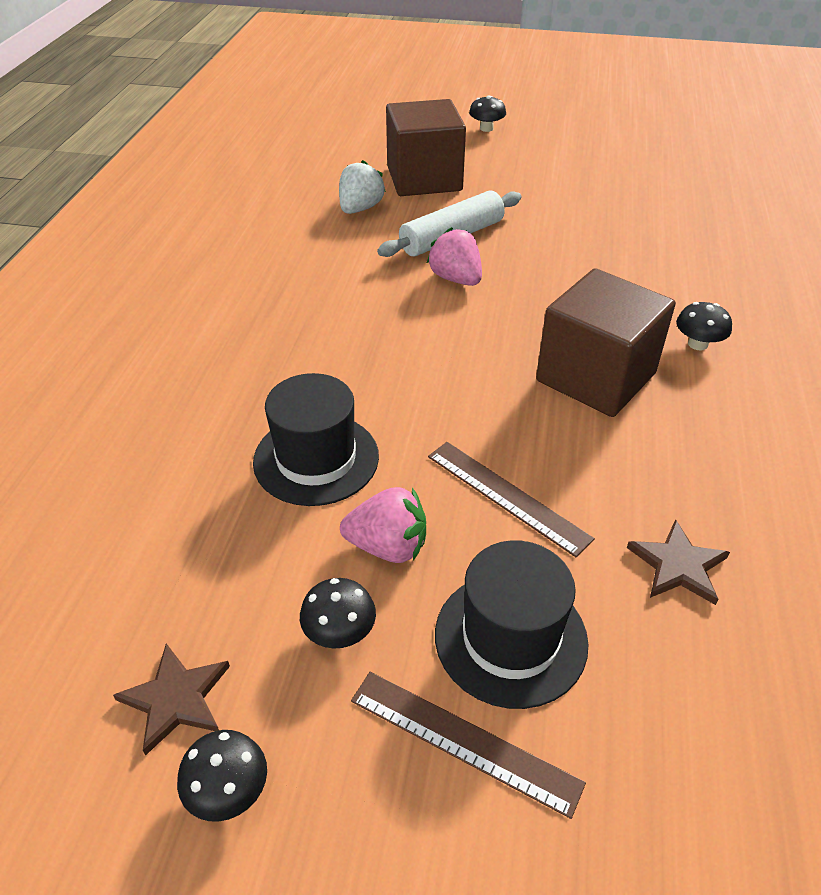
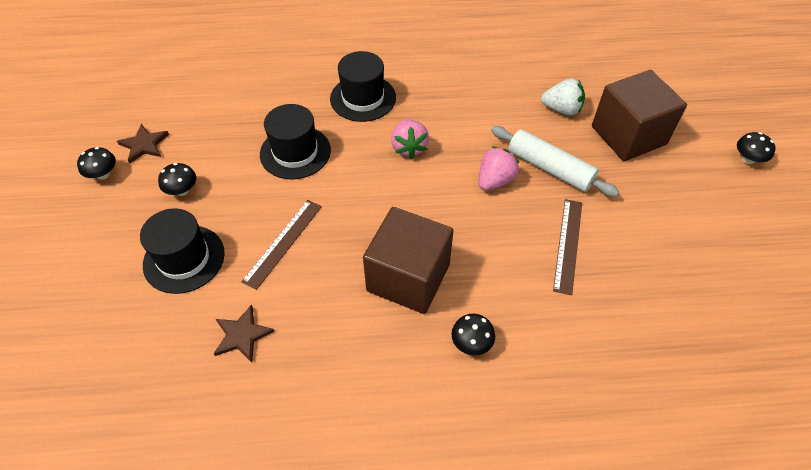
camera: 75 degrees right, 10 degrees up
(235, 365) = (363, 98): none -> black hat
(388, 546) = (237, 197): pink strawberry -> pink strawberry (409, 147)
(464, 741) = (126, 249): brown ruler -> brown ruler (568, 245)

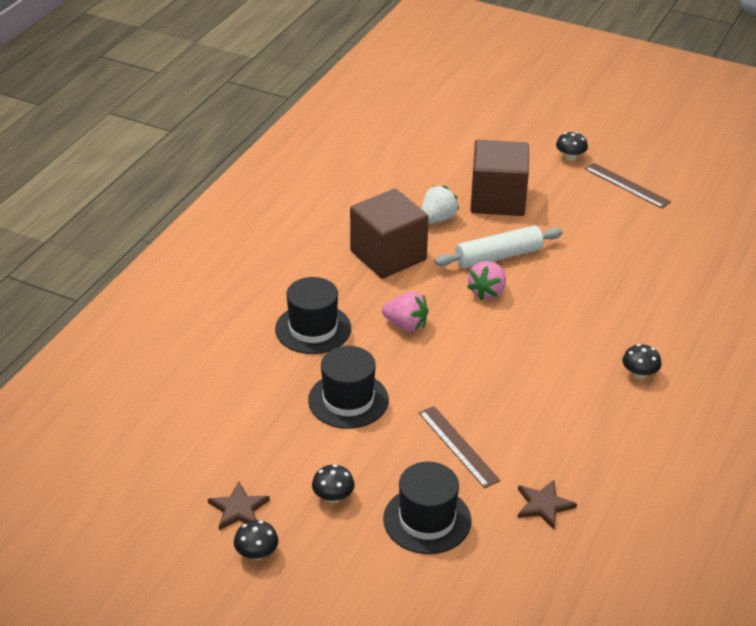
camera: 60 degrees left, 15 degrees down
(408, 277) = (553, 383): brown cube -> brown cube (388, 255)
(495, 180) = (487, 292): pink strawberry -> pink strawberry turned 135 degrees counterclockwise
(568, 245) = (584, 284): brown ruler -> brown ruler (627, 185)

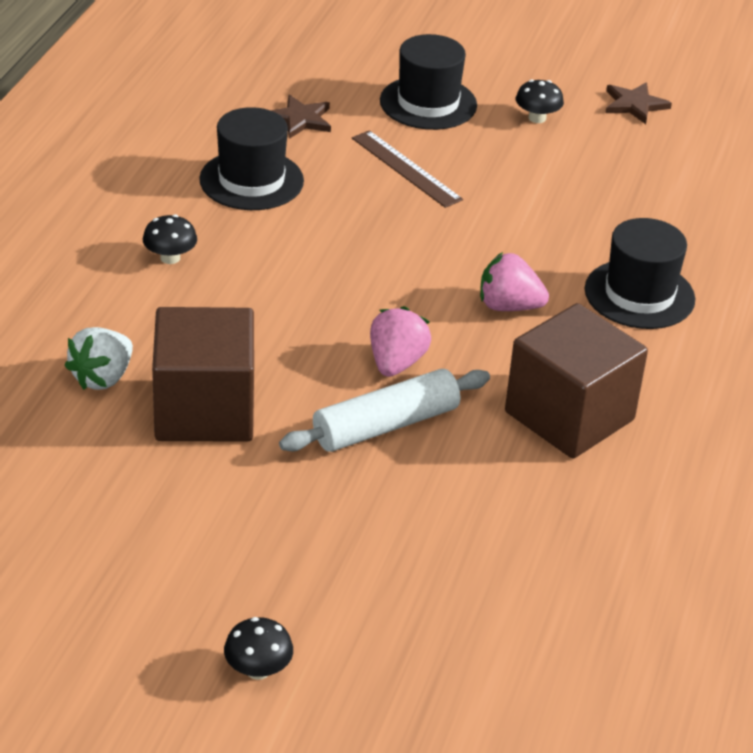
camera: 170 degrees right, 0 degrees up
(257, 553) = (597, 72): black mushroom -> none
(348, 400) = (556, 210): black hat -> black hat (251, 180)
(437, 219) = (504, 493): white strawberry -> white strawberry (102, 378)
(497, 199) = (400, 545): brown cube -> brown cube (204, 410)
(627, 185) = (144, 600): brown ruler -> none

